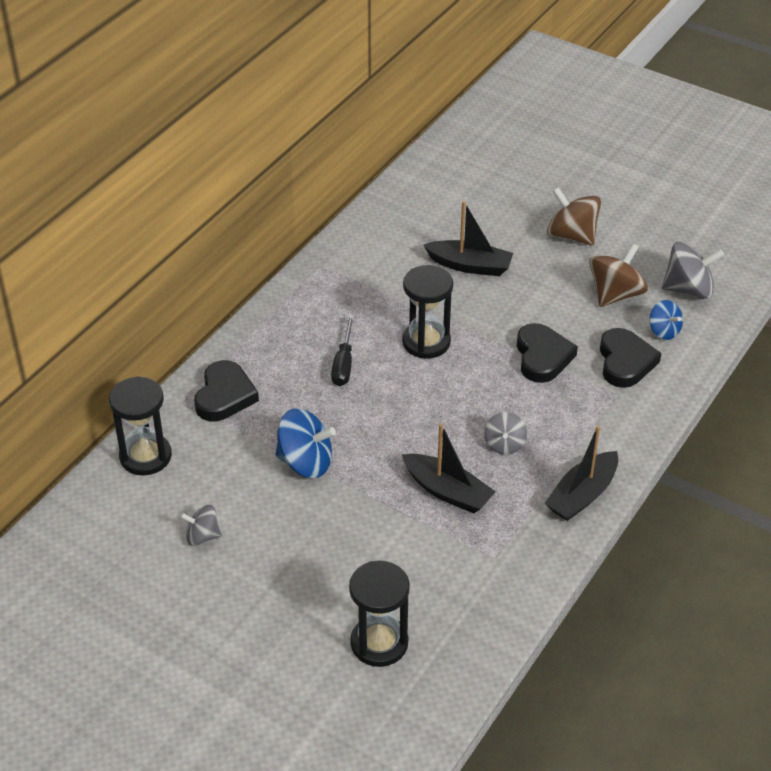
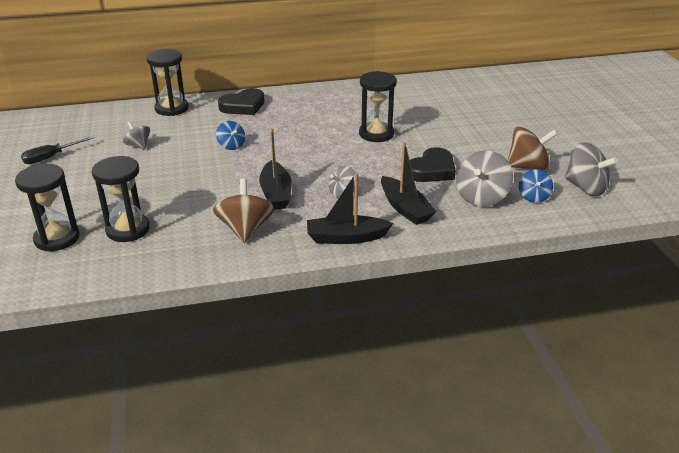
camera: 45 degrees right, 10 degrees down
(305, 462) = (231, 145): blue spinning top -> blue spinning top, size x0.59
(328, 709) = (57, 238): none -> black hourglass
(343, 364) = (318, 122): black screwdriver -> black screwdriver (51, 157)
(470, 265) = (456, 118): black boat -> black boat (405, 208)
(571, 235) = (542, 132): brown spinning top -> brown spinning top (245, 229)
(625, 362) = (481, 197): black heart -> grey spinning top

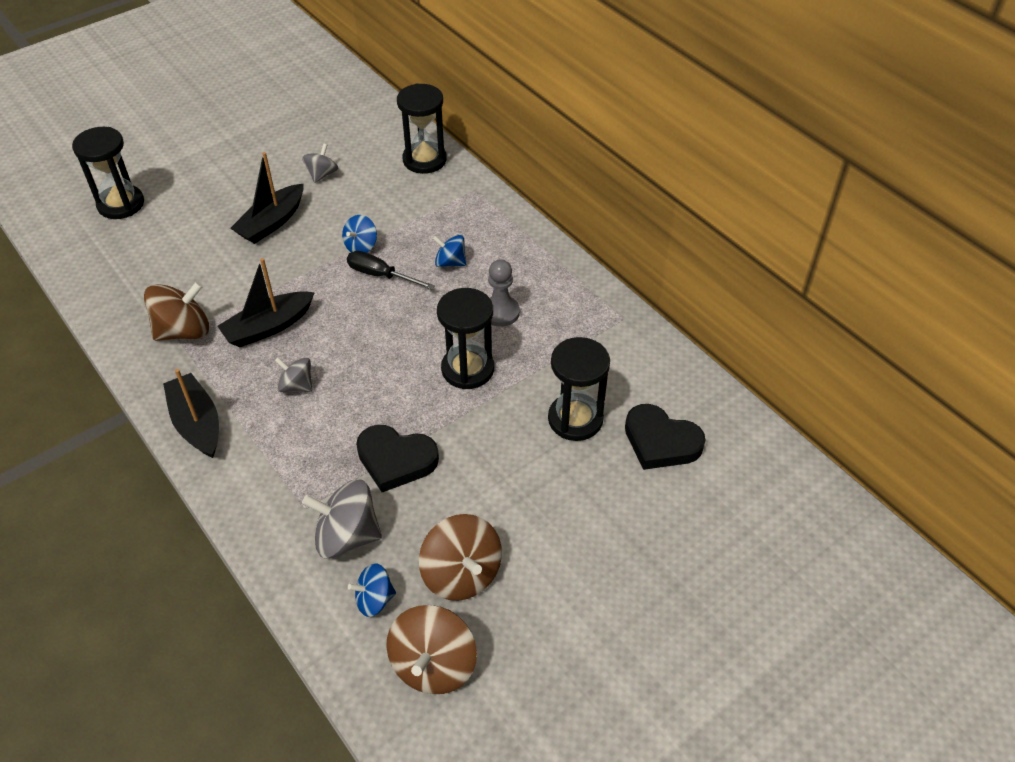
camera: 65 degrees right, 15 degrees up
(51, 157) = (266, 127): black screwdriver -> black screwdriver (380, 275)
(128, 229) = (152, 244): black hourglass -> black hourglass (575, 419)
(243, 106) = (469, 215): black heart -> black heart (661, 441)
(280, 120) = (450, 262): none -> blue spinning top
(338, 115) = (500, 312): none -> grey pawn
(405, 208) = (284, 460): black boat -> black boat (272, 223)
(585, 187) = (433, 665): grey spinning top -> brown spinning top

